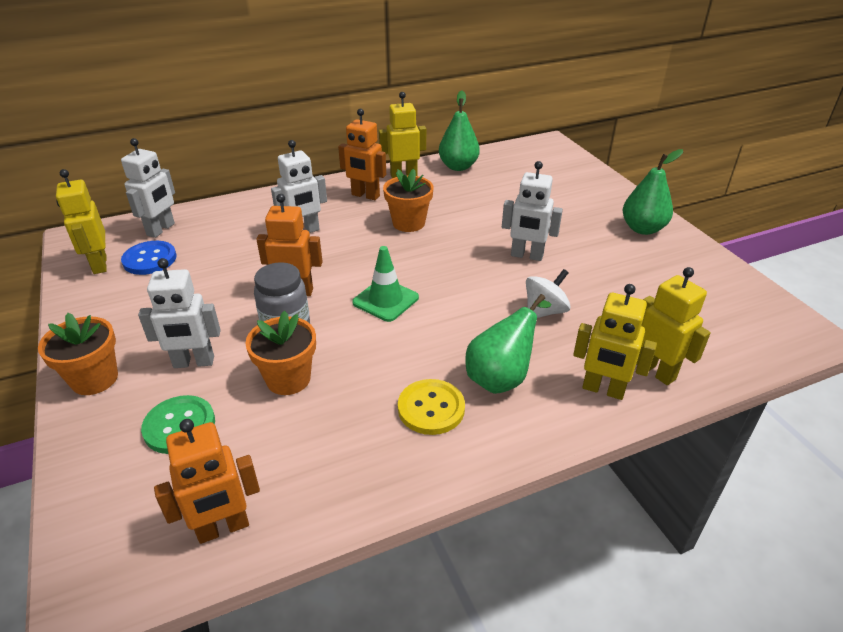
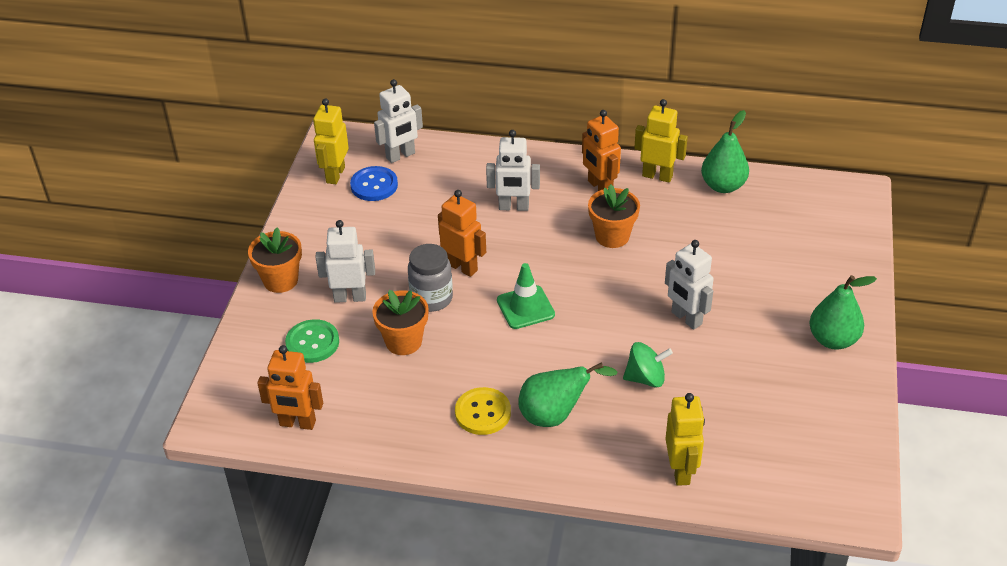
camera: 35 degrees right, 5 degrees up
(194, 362) = (350, 297): white robot -> white robot turned 150 degrees clockwise
(544, 311) = (646, 378): white spinning top -> green spinning top
(603, 390) = (622, 463): yellow robot -> none

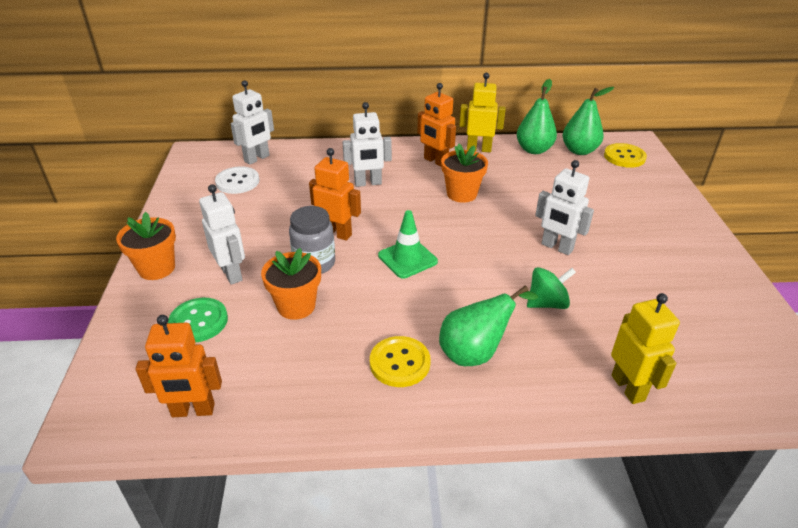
camera: 15 degrees left, 5 degrees down
(335, 175) = (199, 178): yellow robot -> none
(350, 297) = (232, 273): white robot -> white robot turned 75 degrees clockwise
(374, 185) = (237, 182): blue button -> white button
(828, 211) = (624, 157): none -> yellow button
(833, 339) = (690, 246): green pear -> green pear (579, 151)

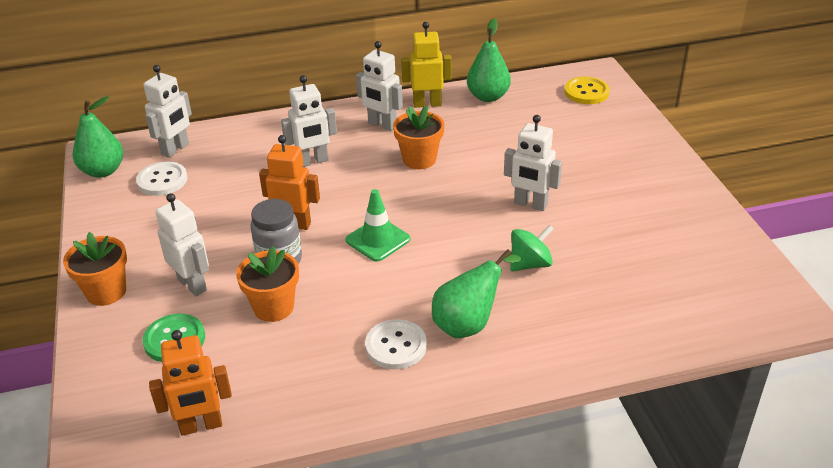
camera: 10 degrees left, 0 degrees up
(400, 363) = (396, 346): yellow button -> white button
(435, 161) = (382, 125): orange robot -> white robot
(579, 151) = (537, 91): green pear -> green pear (103, 171)
(628, 388) = (619, 332): yellow robot -> none

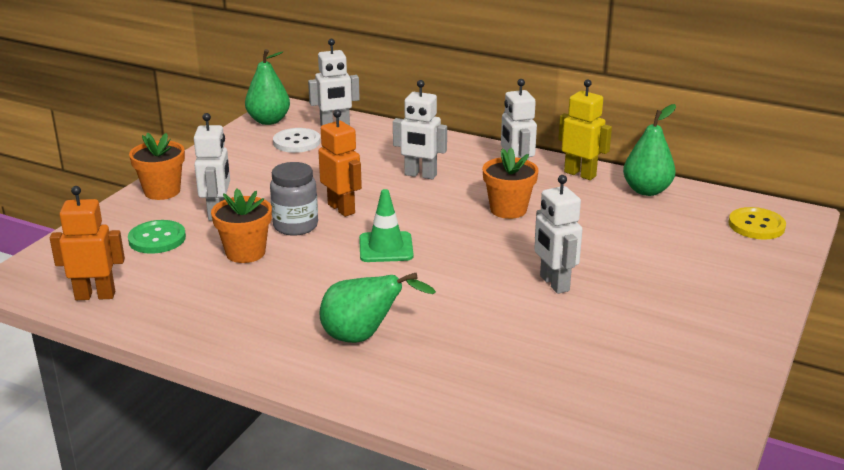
camera: 40 degrees right, 10 degrees down
(201, 426) = (95, 295): orange robot -> orange robot turned 150 degrees clockwise
(396, 346) = (287, 321): white button -> none
(530, 264) = (482, 324): green spinning top -> none

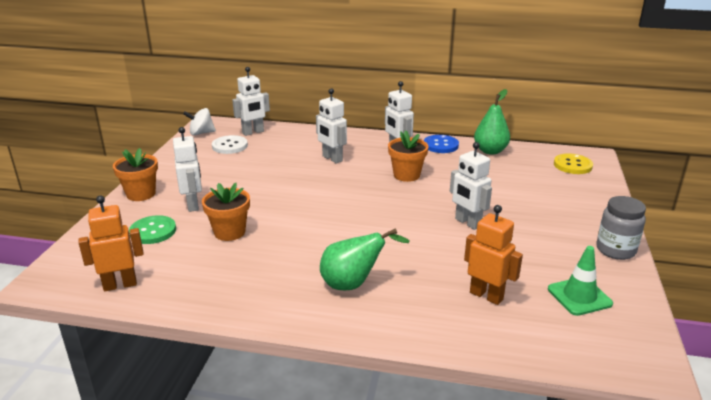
camera: 15 degrees left, 0 degrees up
(268, 121) = (201, 133): green pear -> white spinning top
(295, 226) = (259, 207): grey jar -> grey jar (615, 250)
(341, 209) = (287, 189): orange robot -> orange robot (486, 295)
(386, 247) = (334, 213): green traffic cone -> green traffic cone (579, 296)
(420, 175) = (332, 159): white robot -> white robot turned 45 degrees clockwise
(580, 174) = (440, 145): yellow robot -> blue button

